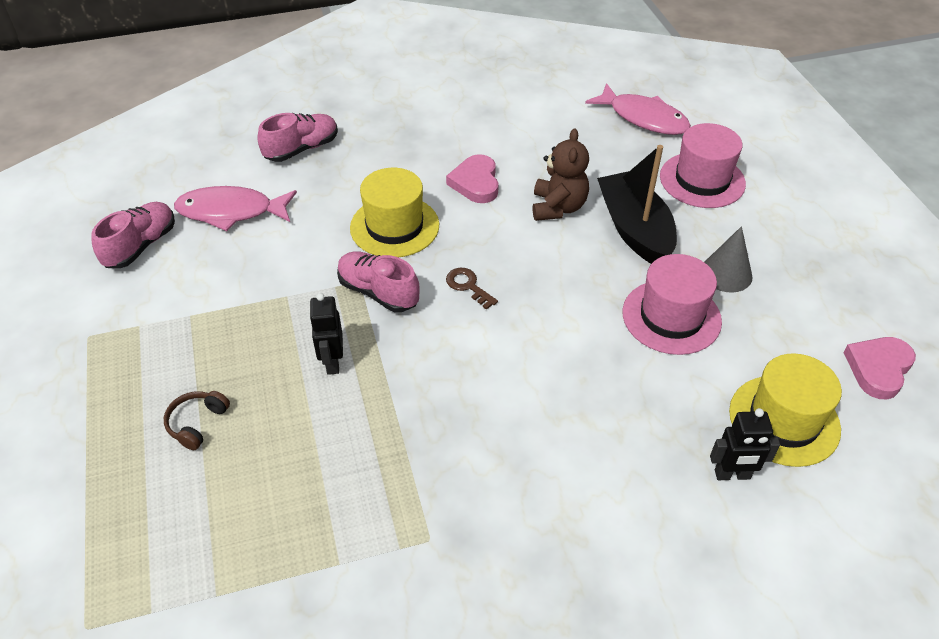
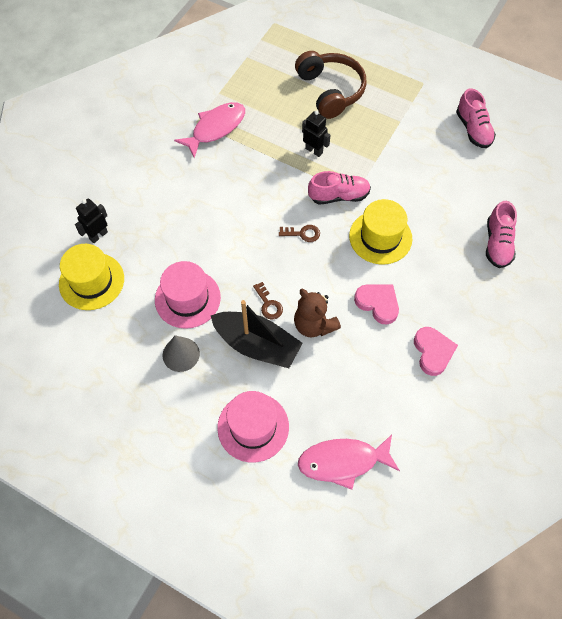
camera: 135 degrees right, 15 degrees up
(197, 423) = (330, 91): brown headphones -> brown headphones, size x2.22
(231, 211) = (466, 178): pink fish -> pink fish (216, 128)
(584, 252) = (268, 304): none -> brown key
(878, 369) = (60, 351): pink heart -> pink heart (433, 352)

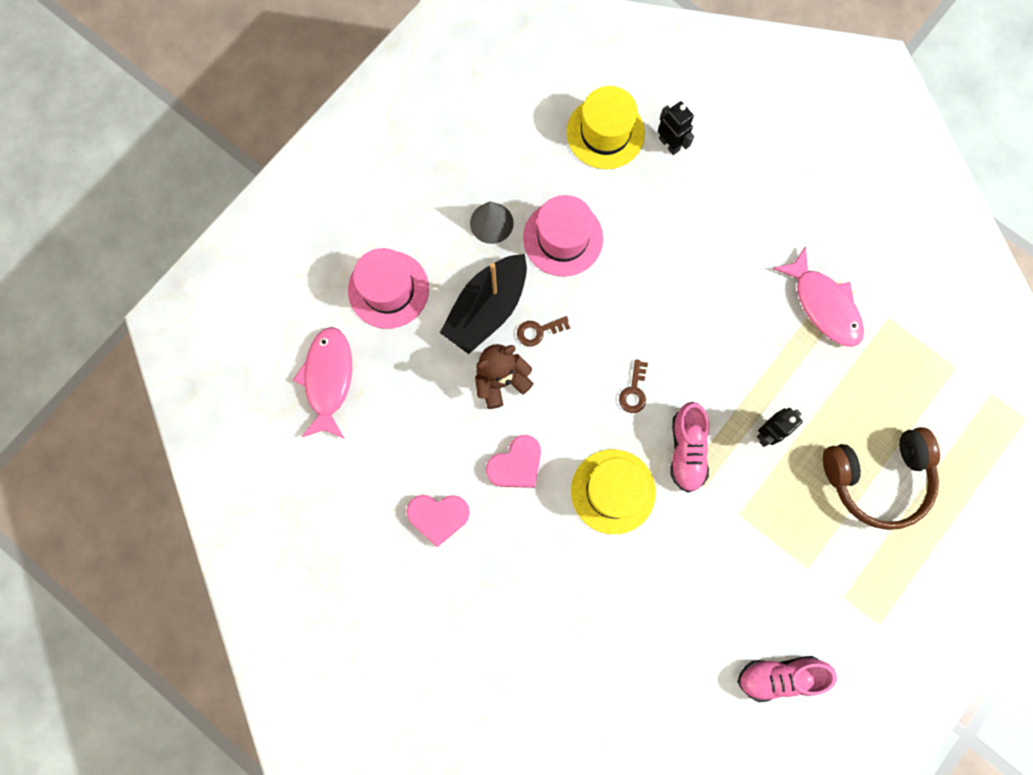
camera: 100 degrees right, 15 degrees up
(497, 244) = (577, 649): pink shoe -> none

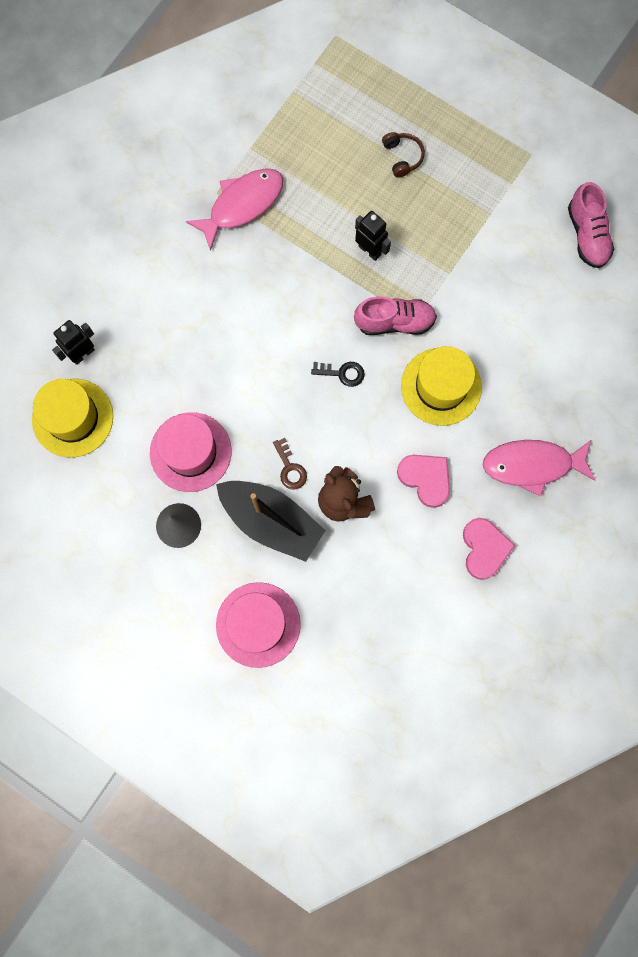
camera: 95 degrees left, 0 degrees up
(328, 379) = (359, 675): pink fish -> pink fish (532, 465)
(634, 391) = (342, 373): brown key -> black key
(877, 478) = (402, 157): brown headphones -> brown headphones, size x0.45

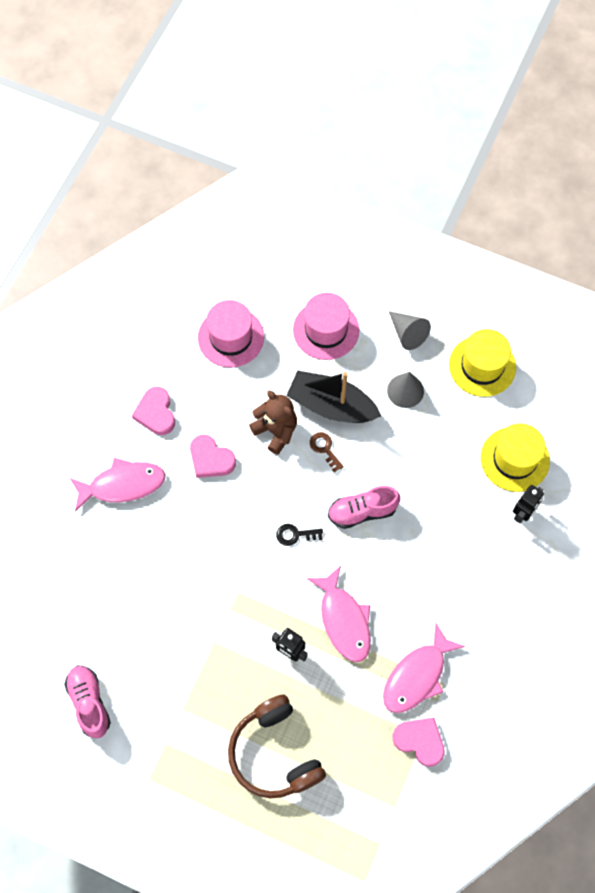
camera: 170 degrees right, 10 degrees down
(157, 601) = (407, 333): none -> grey cone
(190, 452) = (410, 448): pink hat -> pink hat (231, 337)
(254, 144) = (420, 741): none -> pink heart
(307, 272) = (344, 620): none -> pink fish
(395, 322) = (257, 588): pink shoe -> pink shoe (362, 511)
(402, 157) = (274, 753): brown headphones -> brown headphones, size x2.22
(441, 386) = (208, 537): yellow hat -> yellow hat (482, 366)

